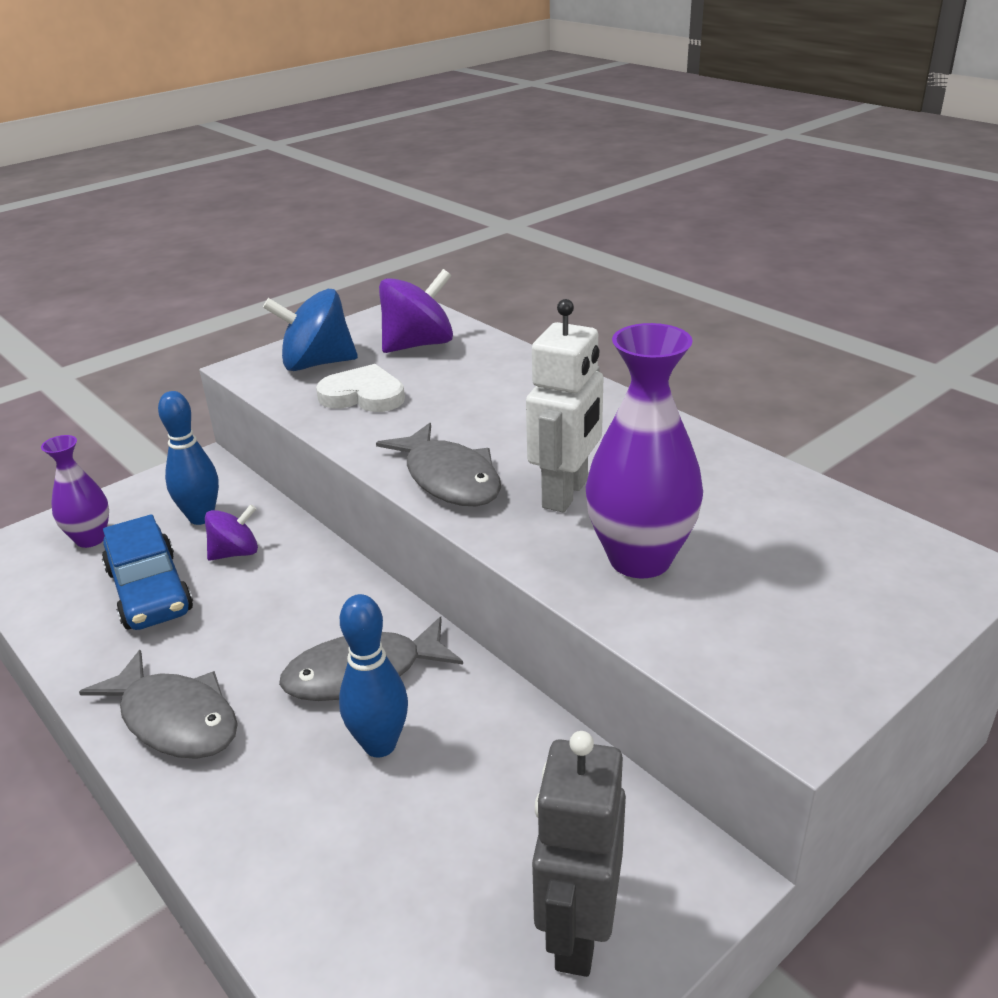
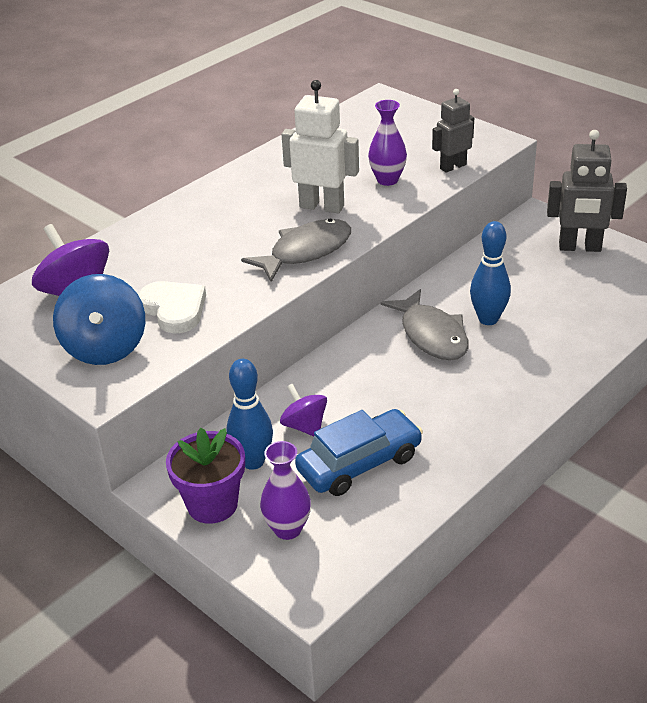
camera: 95 degrees left, 5 degrees up
(157, 494) = (212, 504): none -> purple flower pot
(175, 719) = (491, 408): grey fish -> none
(363, 395) = (174, 309): white heart -> white heart turned 135 degrees clockwise
(640, 559) = (387, 180): purple vase -> purple vase, size x0.59
(684, 639) = (453, 166): none -> grey robot

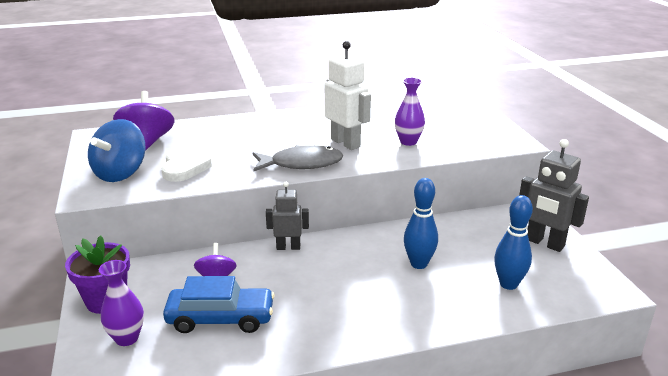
camera: 30 degrees right, 10 degrees down
(253, 461) = (160, 286): blue bowling pin -> blue bowling pin (508, 284)
(431, 335) = (366, 258): grey fish -> none
(453, 166) = (464, 147): grey robot -> grey robot (288, 247)

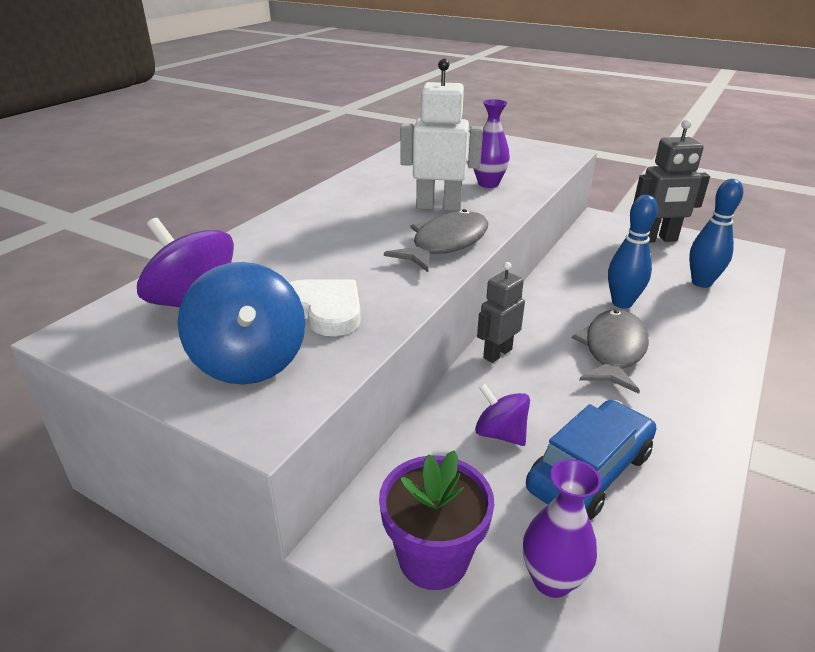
camera: 45 degrees left, 5 degrees up
(353, 282) = (613, 350): none -> grey fish

